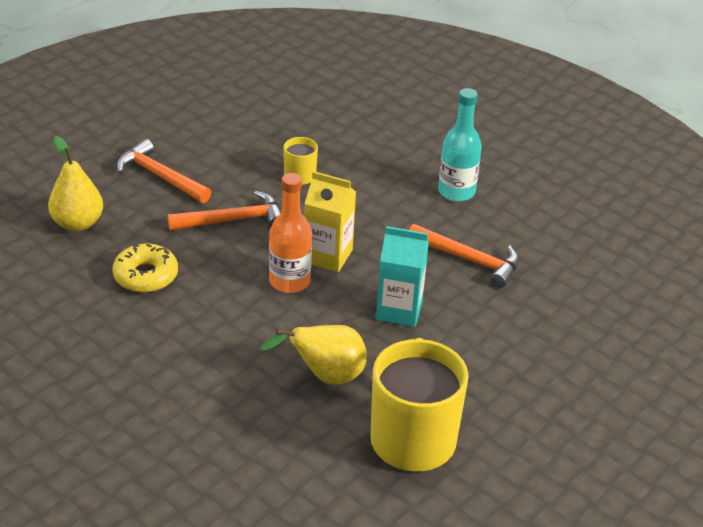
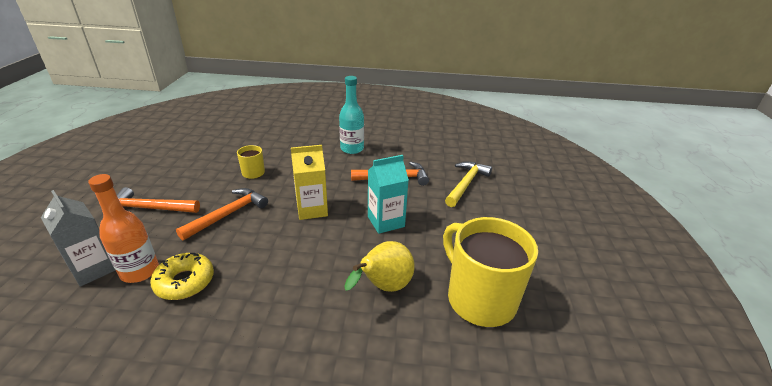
camera: 35 degrees left, 5 degrees down
(77, 223) = (94, 269): yellow pear -> grey carton
(289, 281) = (301, 236): orange bottle -> orange bottle (140, 271)
(559, 312) = (466, 184): none -> yellow hammer

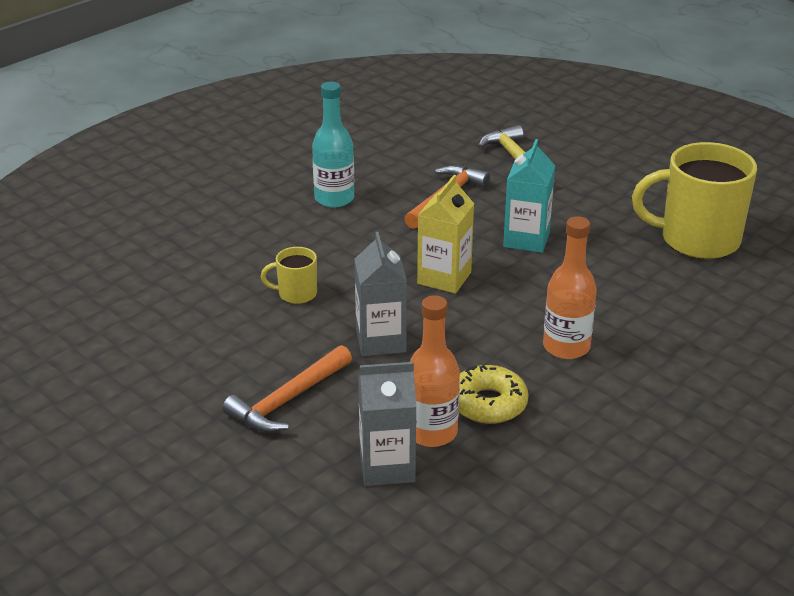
camera: 50 degrees left, 0 degrees up
(228, 214) = (380, 341): orange hammer -> grey carton
(276, 289) = (566, 347): none -> orange bottle
(384, 287) = (629, 283): yellow pear -> none

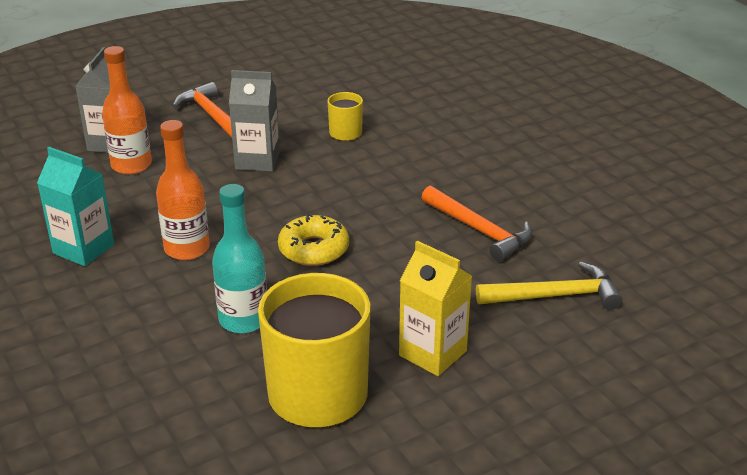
camera: 105 degrees right, 0 degrees up
(334, 198) = (499, 168): turquoise bottle -> turquoise bottle (243, 320)
(444, 278) = (332, 205): yellow carton -> yellow carton (433, 353)
(488, 404) = (143, 195): yellow donut -> yellow donut (314, 249)
(526, 239) = (377, 265): turquoise carton -> turquoise carton (83, 249)

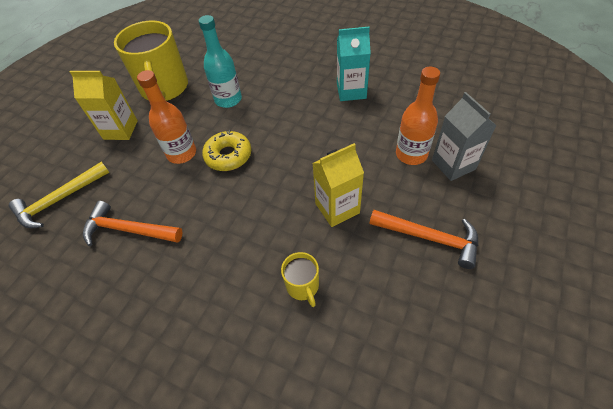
camera: 150 degrees right, 20 degrees up
(187, 249) = (299, 119): orange bottle -> orange bottle (182, 153)
(257, 160) = (337, 208): grey carton -> yellow carton

